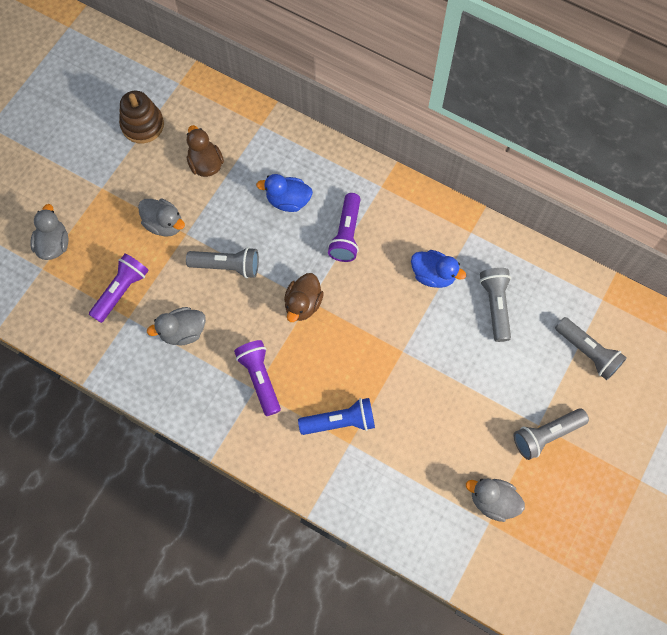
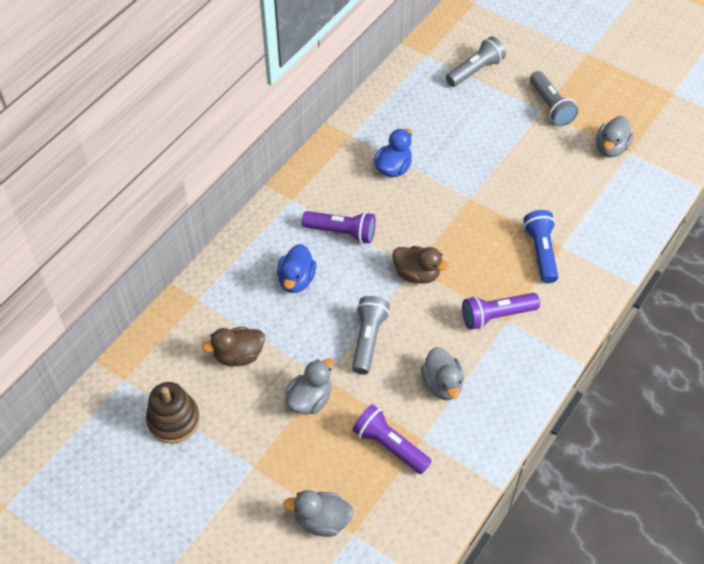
camera: 85 degrees left, 15 degrees down
(495, 306) = (428, 126): grey flashlight -> none

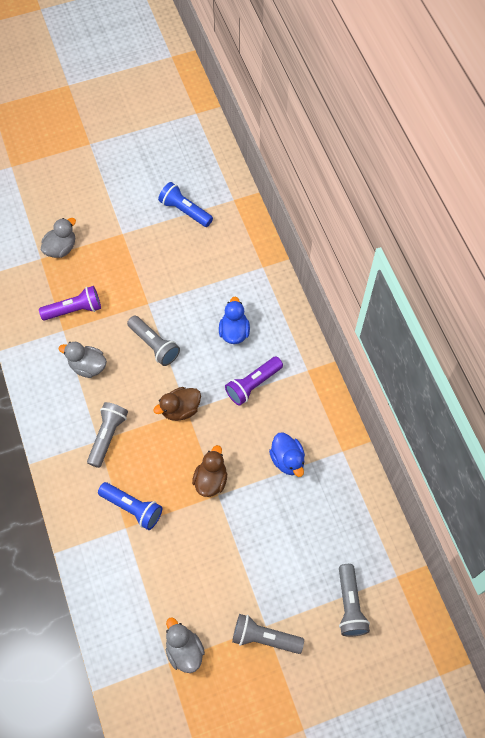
camera: 125 degrees right, 10 degrees up
(173, 420) = (185, 211): brown stacking toy -> blue flashlight
(239, 355) = (202, 266): brown duck -> brown duck (211, 480)
(296, 280) = (234, 332): blue duck -> blue duck turned 45 degrees clockwise
(310, 399) = (140, 286): grey duck -> none
(496, 316) = (107, 436): purple flashlight -> grey flashlight

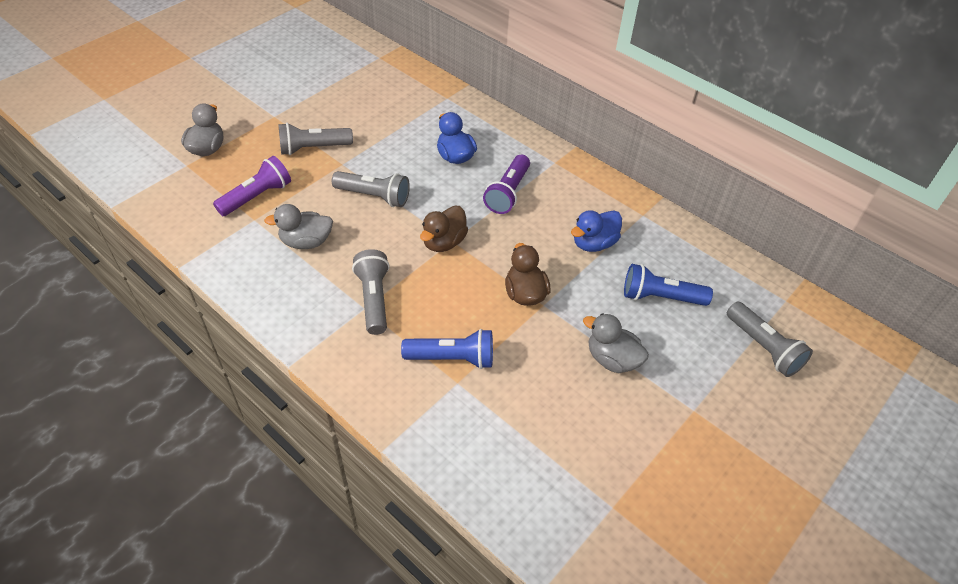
camera: 30 degrees left, 15 degrees down
(184, 650) = (622, 482): grey duck -> grey duck (612, 359)
(185, 211) = (333, 79): blue flashlight -> blue flashlight (660, 297)
(264, 637) = (702, 423): grey flashlight -> grey flashlight (313, 148)
(287, 460) = (594, 243): blue duck -> blue duck turned 105 degrees clockwise

